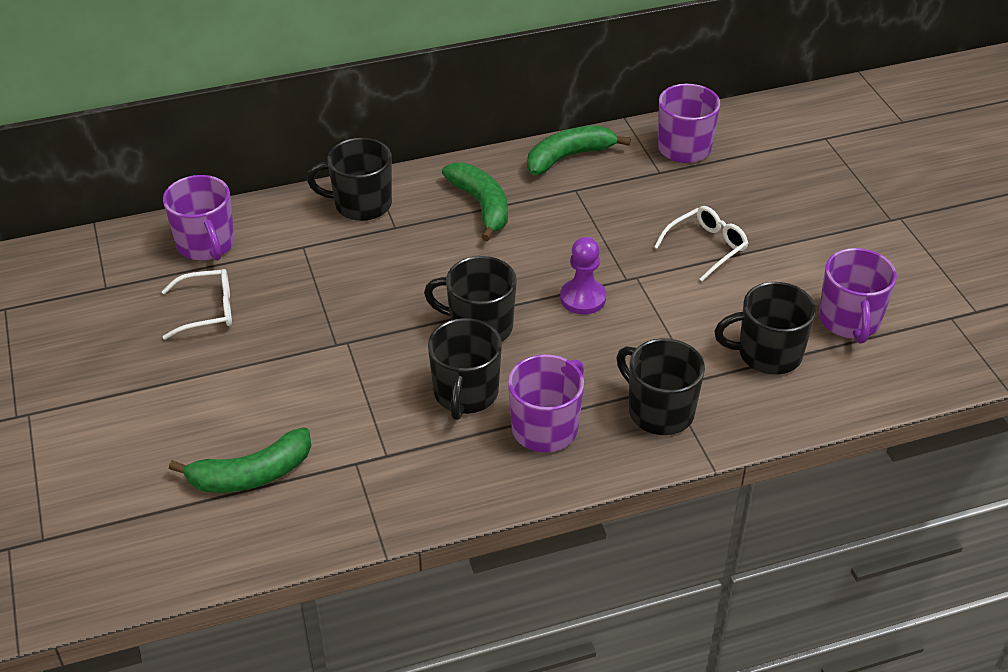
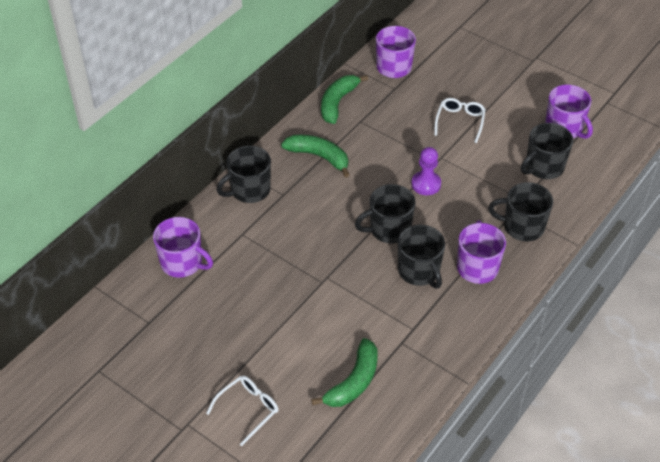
camera: 35 degrees left, 5 degrees up
(207, 310) = (227, 303): white glasses -> white glasses (248, 409)

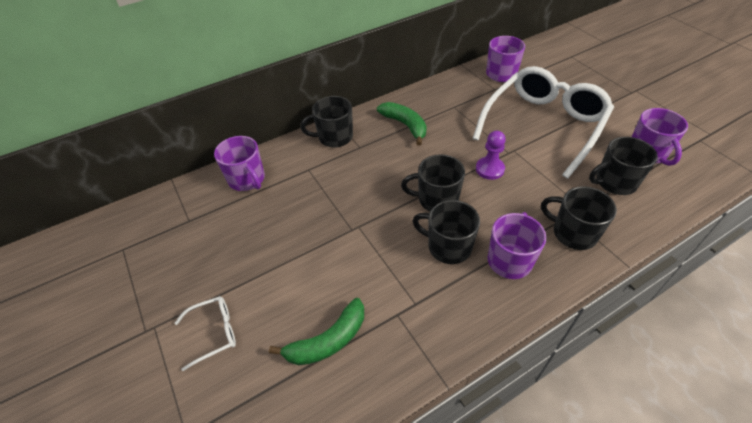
camera: 25 degrees right, 0 degrees up
(337, 103) = (441, 90): green banana -> none
(419, 271) = (448, 247): black mug -> black mug turned 120 degrees clockwise
(460, 122) = (543, 126): white glasses -> white glasses, size x2.45

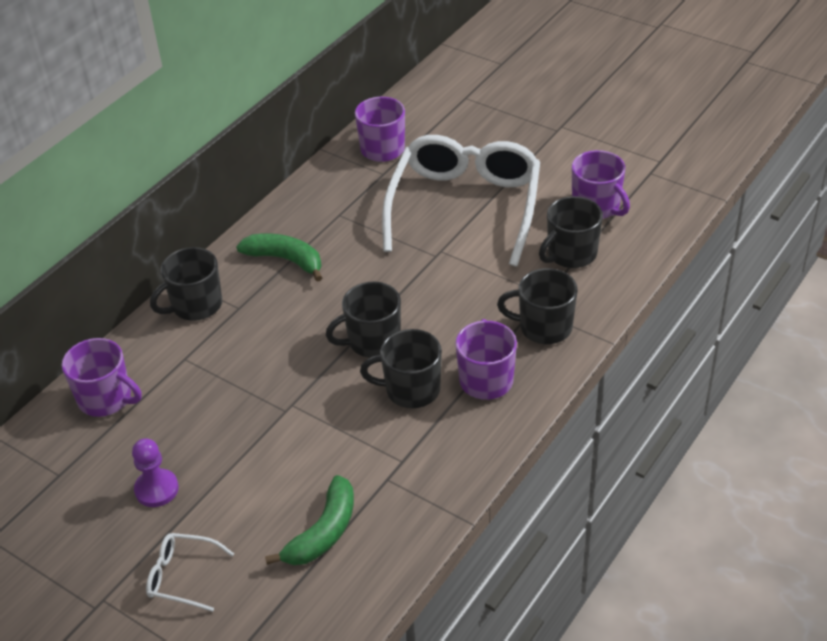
camera: 25 degrees left, 5 degrees down
(213, 333) = (183, 576): white glasses -> white glasses turned 120 degrees counterclockwise
(489, 169) = (421, 284): purple pawn -> purple pawn (156, 489)

